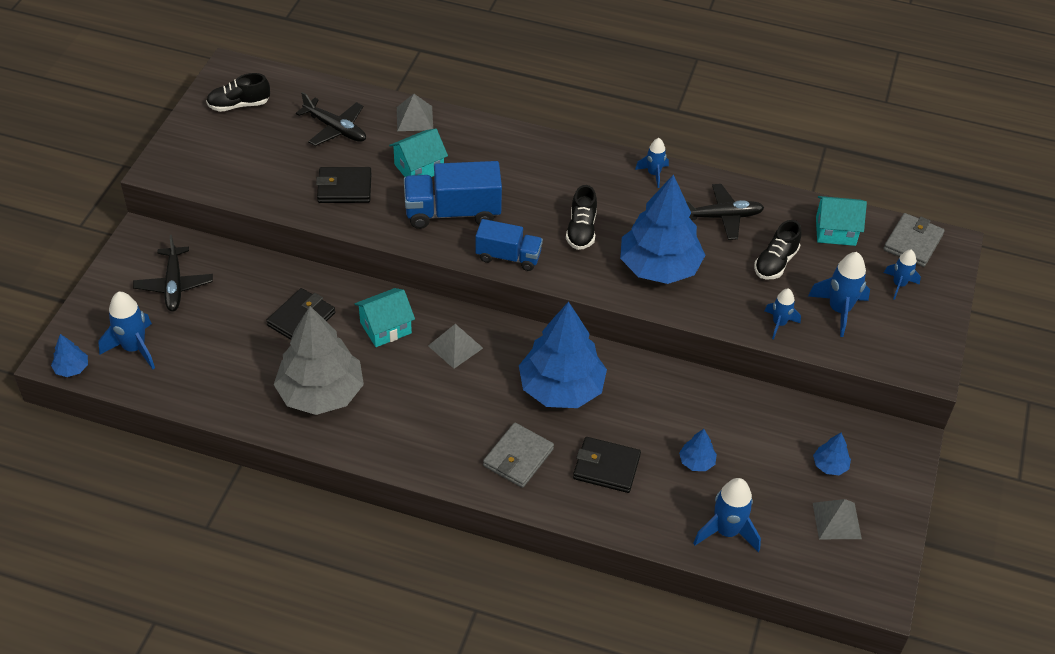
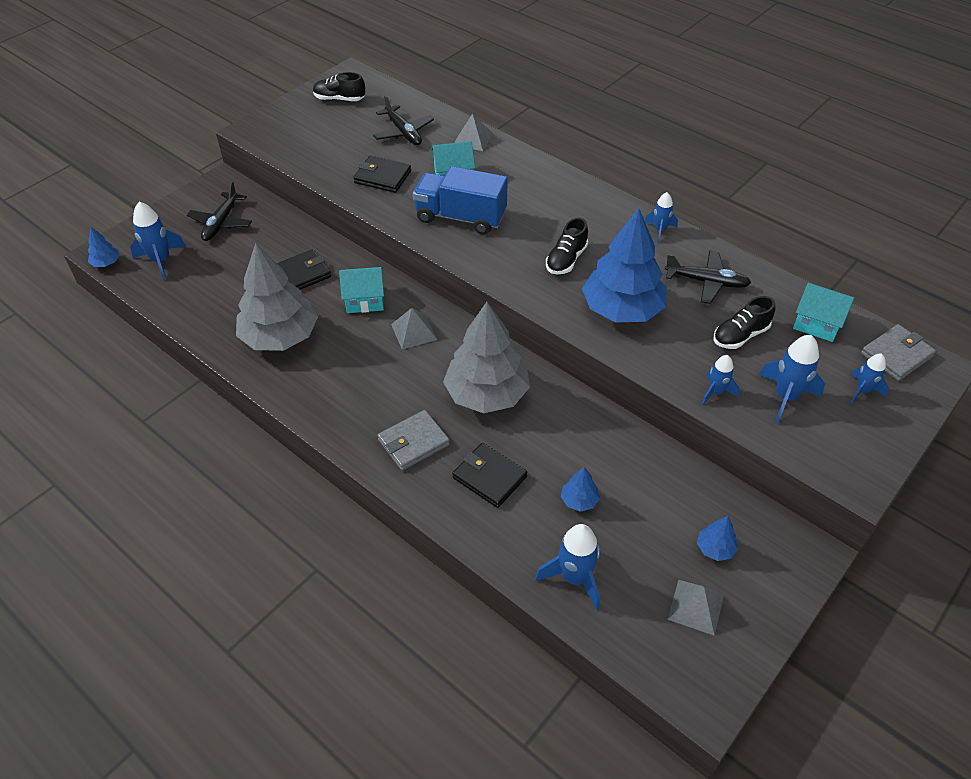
camera: 25 degrees right, 0 degrees up
(508, 256) = (488, 264): blue truck -> none
(561, 388) = (486, 394): blue tree -> grey tree

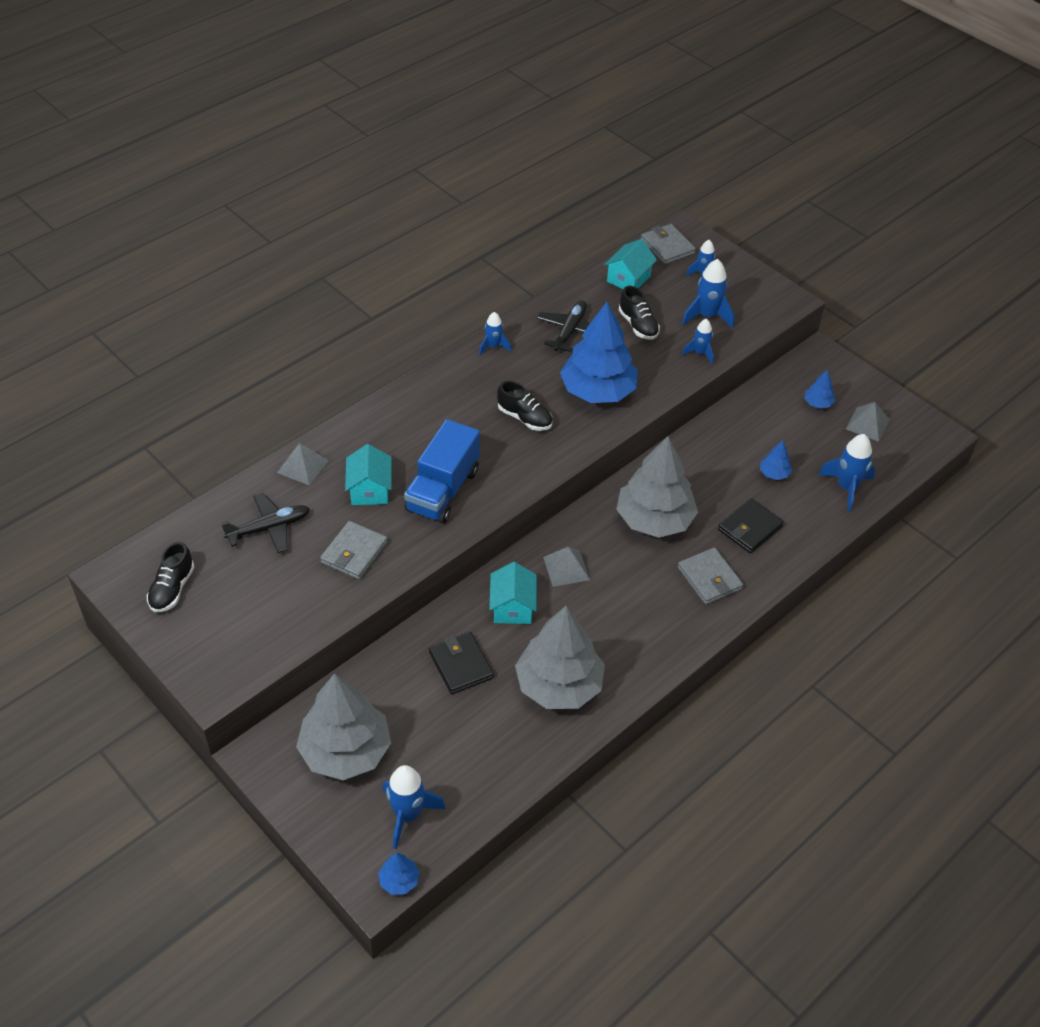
camera: 85 degrees left, 0 degrees up
(221, 222) = (346, 751): black plane -> grey tree
(382, 177) = (354, 553): black wallet -> grey wallet

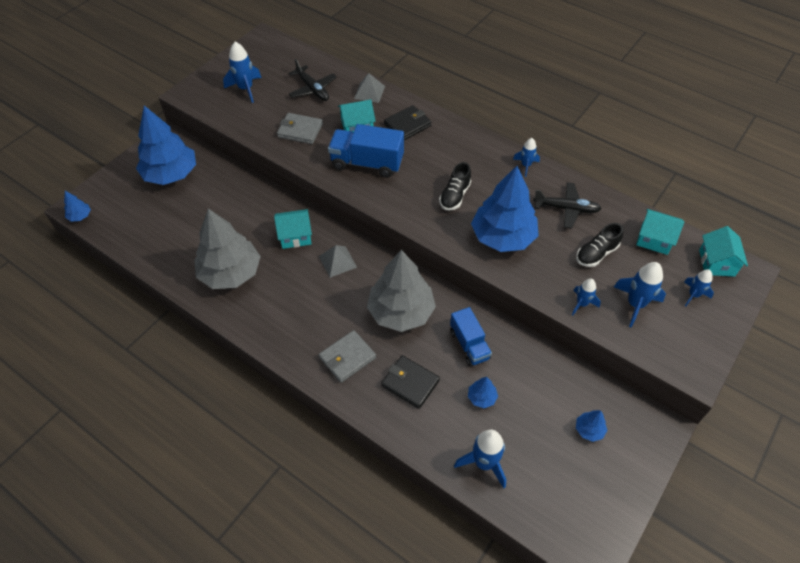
camera: 80 degrees right, 5 degrees up
(172, 589) = (257, 61): black shoe -> none
(346, 751) = (171, 174): grey tree -> blue tree
(408, 815) = (125, 212): blue rocket -> blue rocket (246, 89)
(461, 665) = (241, 217): black wallet -> black wallet (407, 125)
(667, 247) = (716, 263): grey wallet -> turquoise house
(708, 469) = (469, 344): none -> blue truck
(867, 424) = (578, 479): grey pyramid -> none

